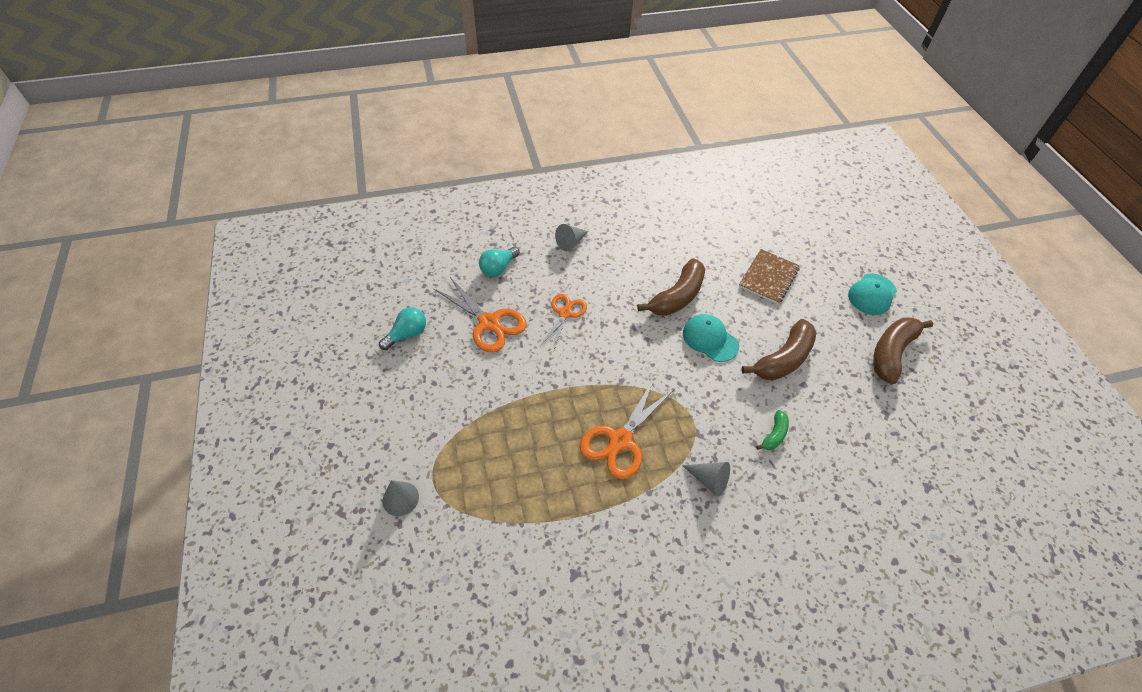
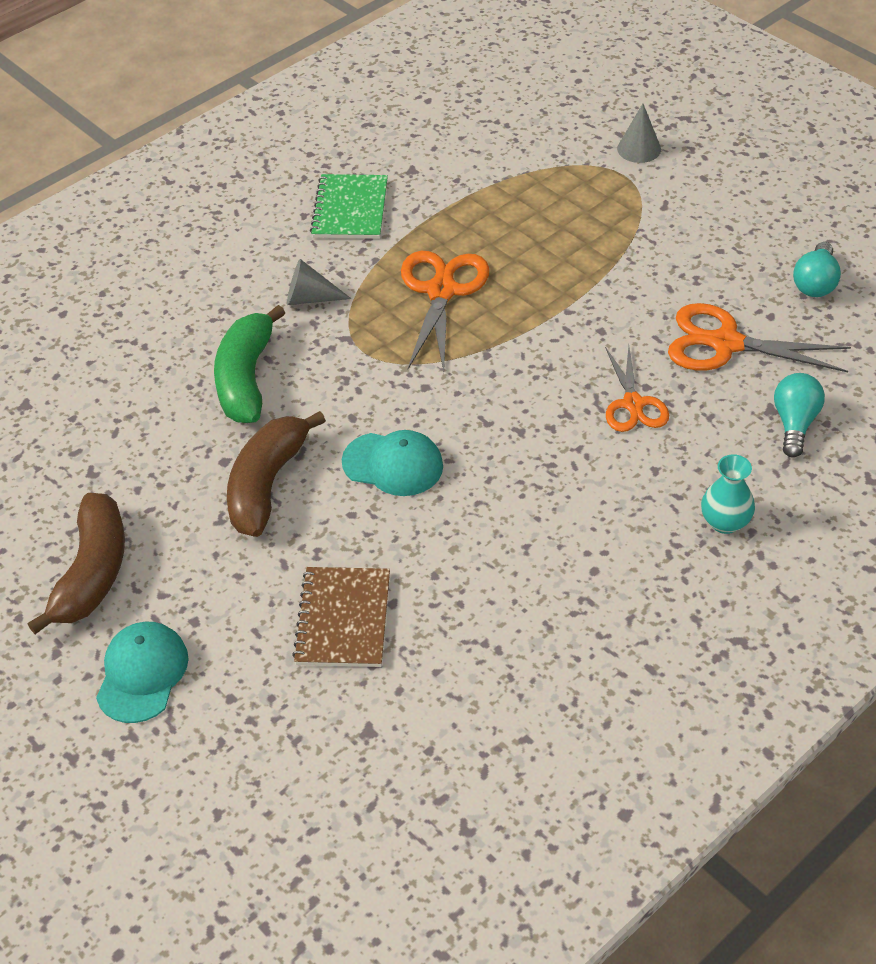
camera: 155 degrees right, 5 degrees down
(571, 242) = (725, 522): grey cone -> turquoise vase
(643, 555) = (350, 209): none -> green notebook
(677, 296) = (482, 509): brown banana -> none
(774, 435) = (246, 379): green banana -> green banana, size x1.99

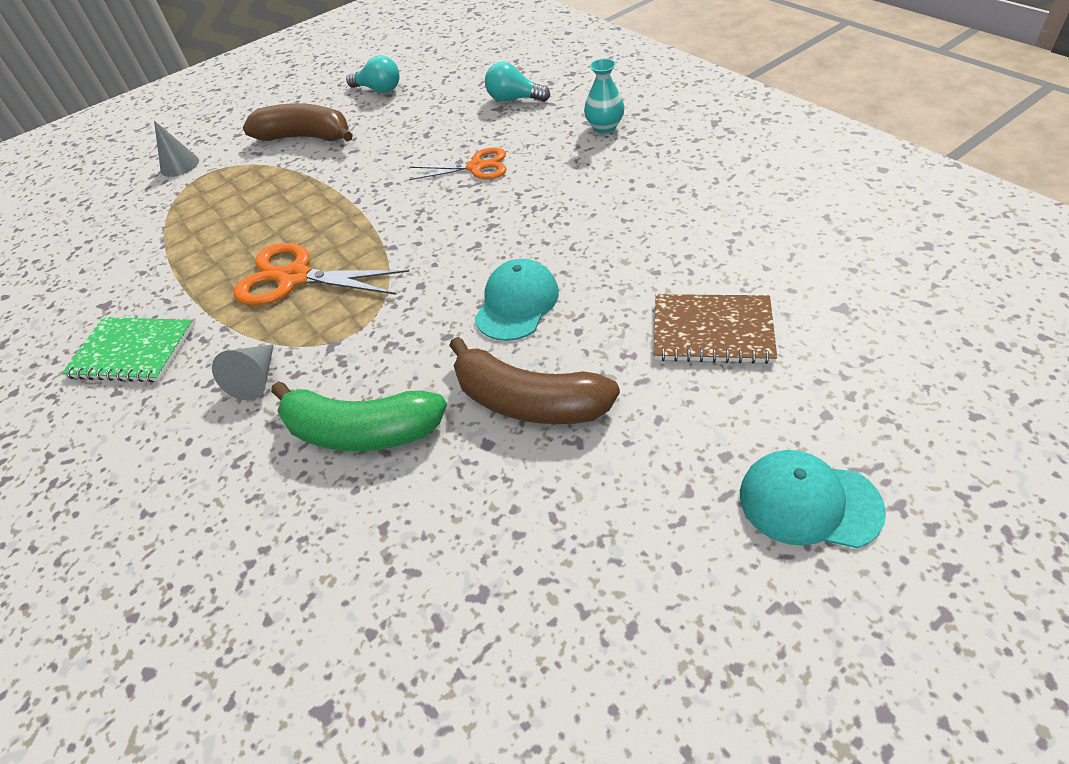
camera: 80 degrees left, 0 degrees up
(92, 572) = (655, 575): brown banana -> brown banana (306, 137)
(726, 344) = (425, 126): orange scissors -> none

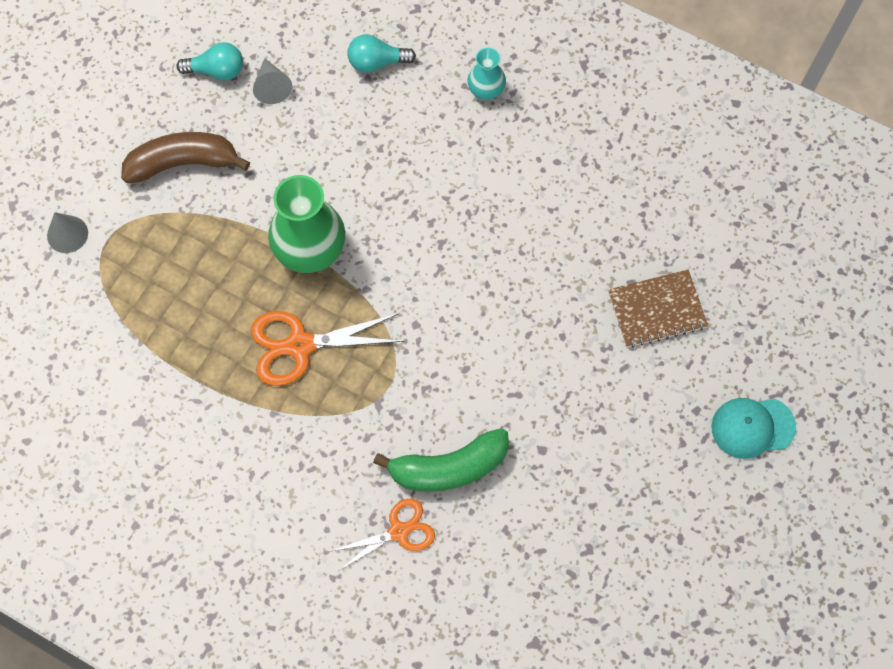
camera: 30 degrees left, 20 degrees up
(132, 351) = (210, 458): green notebook -> none
(256, 379) = (337, 451): grey cone -> grey cone (271, 87)
(362, 209) = (310, 250): none -> green vase
(476, 167) = (389, 171): orange scissors -> orange scissors (399, 531)
(517, 303) = (504, 323): turquoise cap -> none
(529, 401) = (555, 408): brown banana -> none

